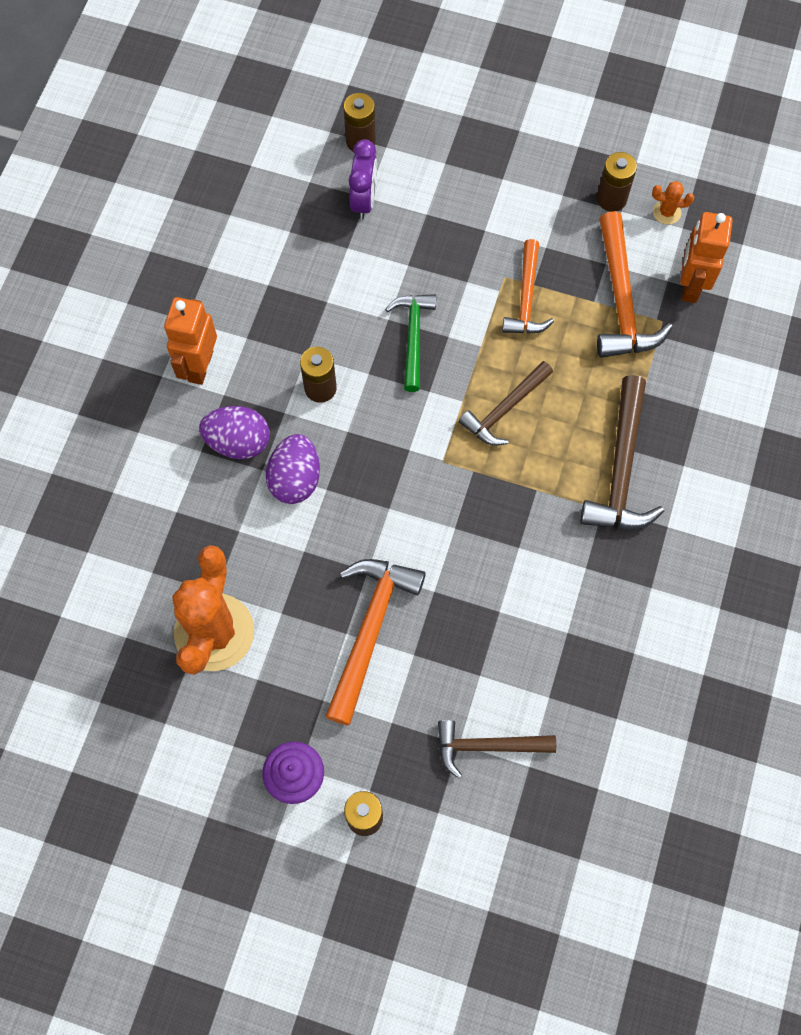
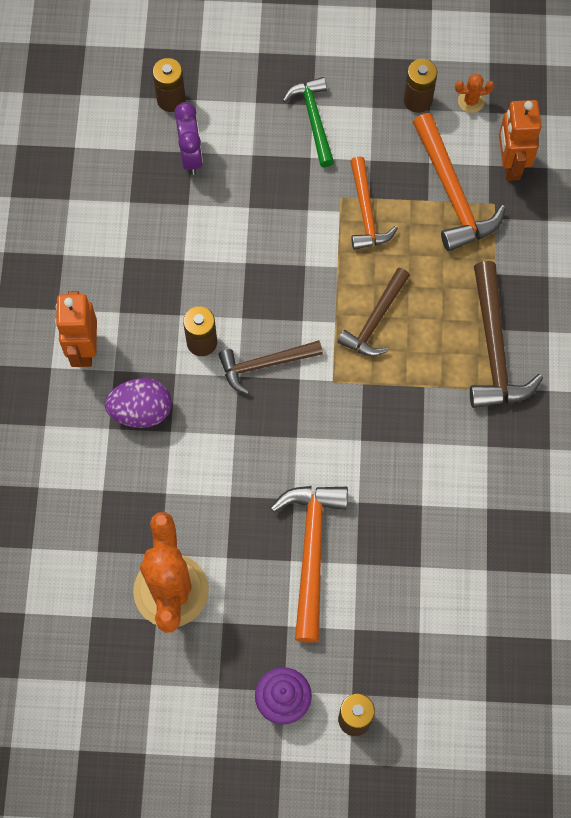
camera: 15 degrees left, 0 degrees up
(295, 479) = (203, 432): purple egg -> none
(413, 337) = (273, 274): green hammer -> green hammer (313, 119)
(487, 746) = (444, 627): brown hammer -> brown hammer (265, 364)

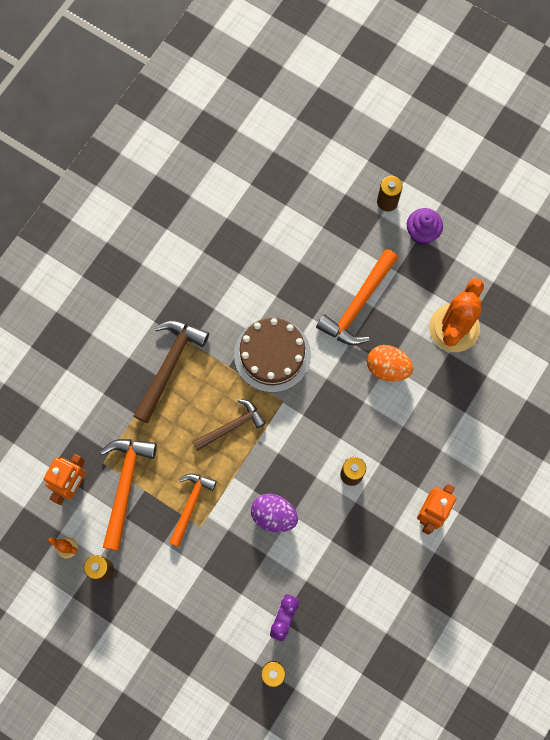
camera: 150 degrees left, 5 degrees up
(141, 411) = (415, 449): purple egg -> purple egg (274, 515)
(228, 492) = (387, 368): none -> orange egg
(265, 364) = (319, 436): brown hammer -> none
(313, 119) = (183, 597): green hammer -> none
(380, 429) = (272, 355): none -> brown cake

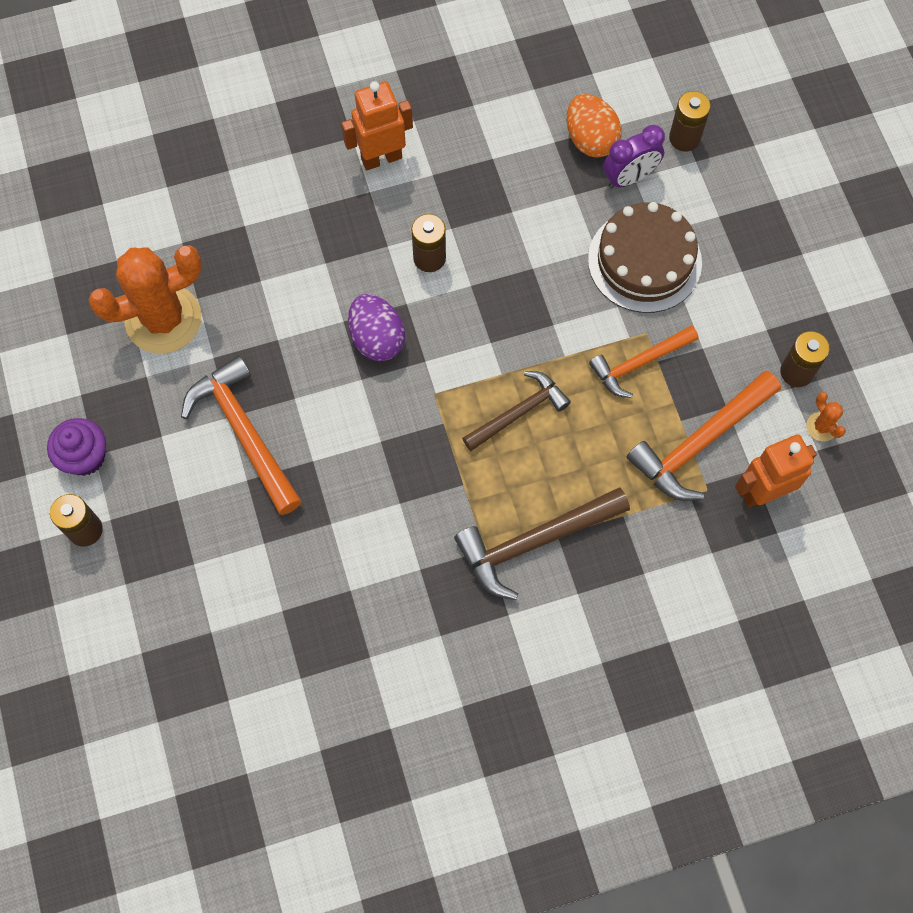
camera: 140 degrees left, 5 degrees down
(231, 426) = (519, 412): brown hammer -> brown hammer turned 135 degrees clockwise
(272, 355) = (399, 456): brown cake -> brown cake (644, 261)
(274, 515) = (553, 282): purple egg -> purple egg (377, 339)
(358, 305) = (244, 433): orange hammer -> orange hammer turned 105 degrees counterclockwise
(387, 368) = (281, 336): orange egg -> orange egg (590, 139)

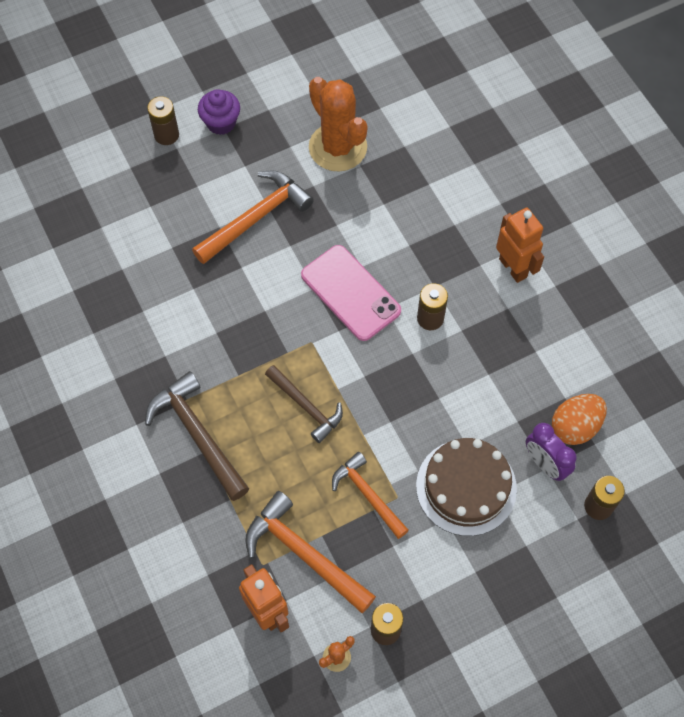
camera: 80 degrees right, 5 degrees down
(377, 339) = (350, 293): purple egg -> pink phone

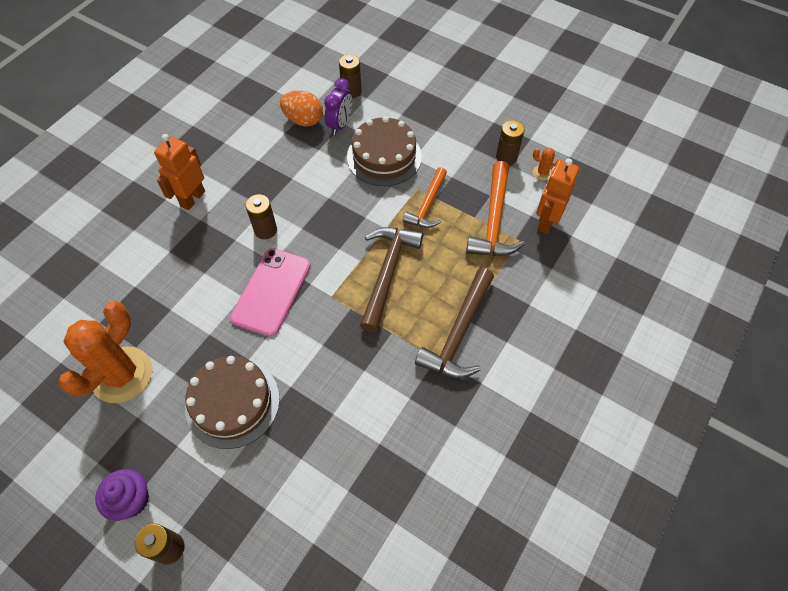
camera: 120 degrees left, 5 degrees down
(256, 218) = (232, 402): orange hammer -> brown cake
(306, 406) = (387, 273): brown hammer -> brown hammer, size x1.50

